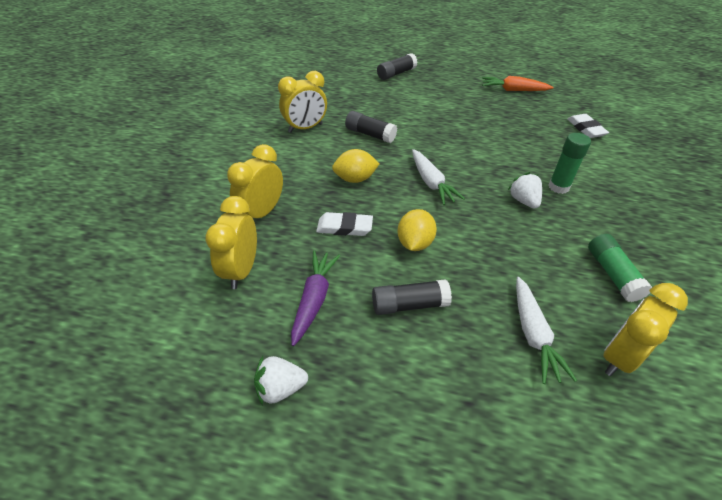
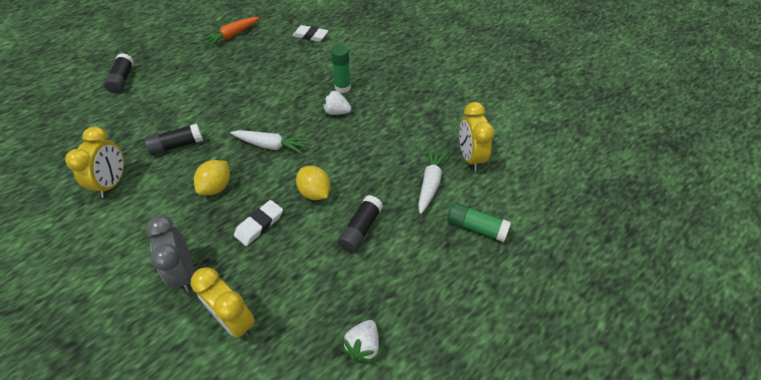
camera: 55 degrees left, 5 degrees up
(262, 213) = (184, 273): yellow clock -> grey clock
(314, 299) = (308, 284): purple carrot -> none
(533, 334) = (430, 183): white carrot -> white carrot turned 105 degrees counterclockwise
(612, 274) = (423, 118): green glue stick -> green glue stick (476, 227)

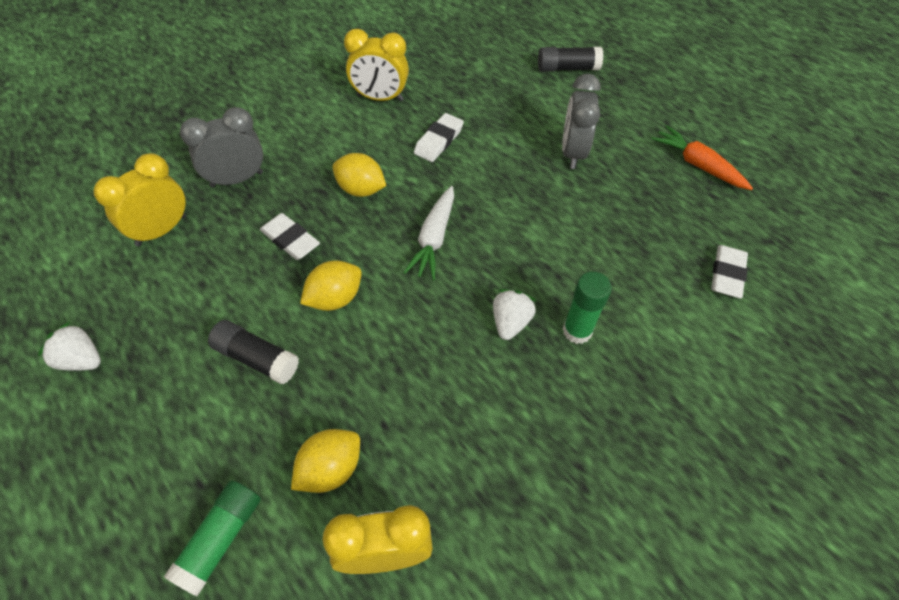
camera: 90 degrees right, 5 degrees up
(177, 145) = (438, 141): black glue stick -> white eraser
(208, 82) = (572, 152): none -> grey clock
(430, 183) = (330, 469): white carrot -> yellow lemon

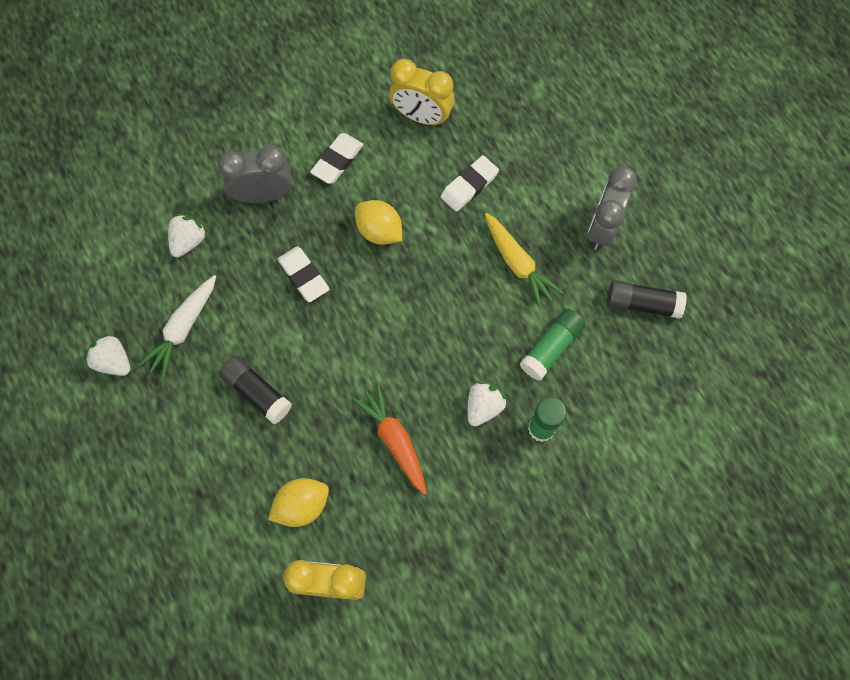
camera: 15 degrees right, 15 degrees up
(161, 230) = (189, 241): yellow clock -> white strawberry
(220, 539) = (210, 541): green glue stick -> green glue stick (551, 347)
(335, 298) = (333, 348): yellow lemon -> none
(434, 239) = (436, 303): white carrot -> white carrot (183, 329)
(504, 193) = (518, 264): none -> yellow carrot
(567, 68) = (634, 112): black glue stick -> black glue stick (642, 304)
(697, 165) = (727, 270): orange carrot -> orange carrot (394, 440)
(727, 274) = (704, 401): white eraser -> white eraser (337, 160)

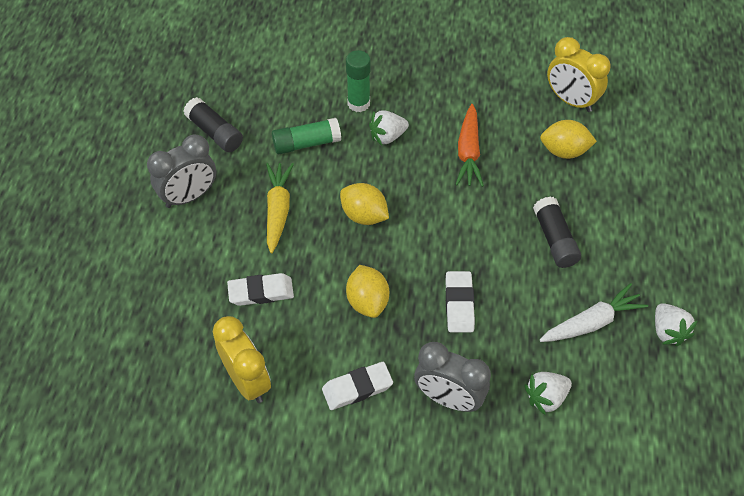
camera: 145 degrees left, 15 degrees down
(441, 307) = (364, 215): none -> yellow lemon

